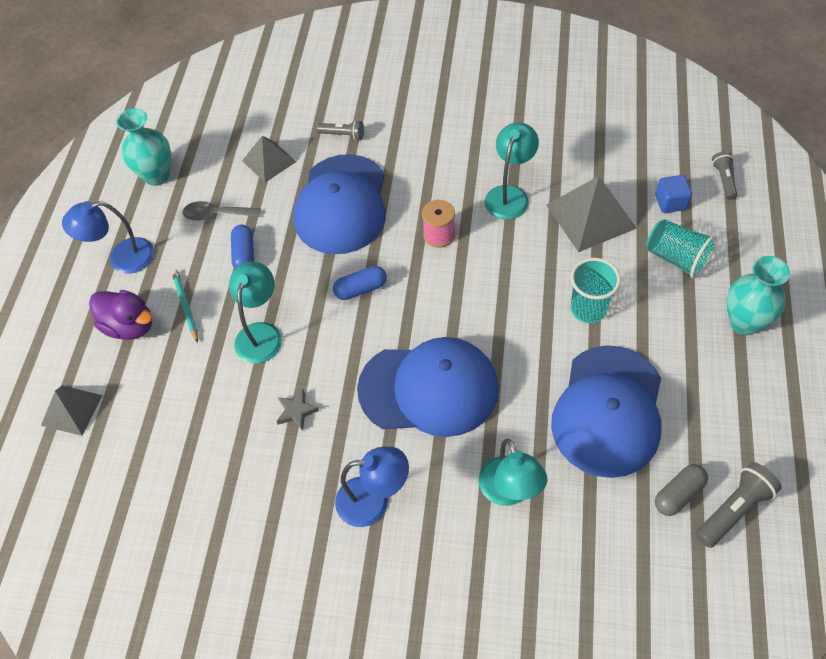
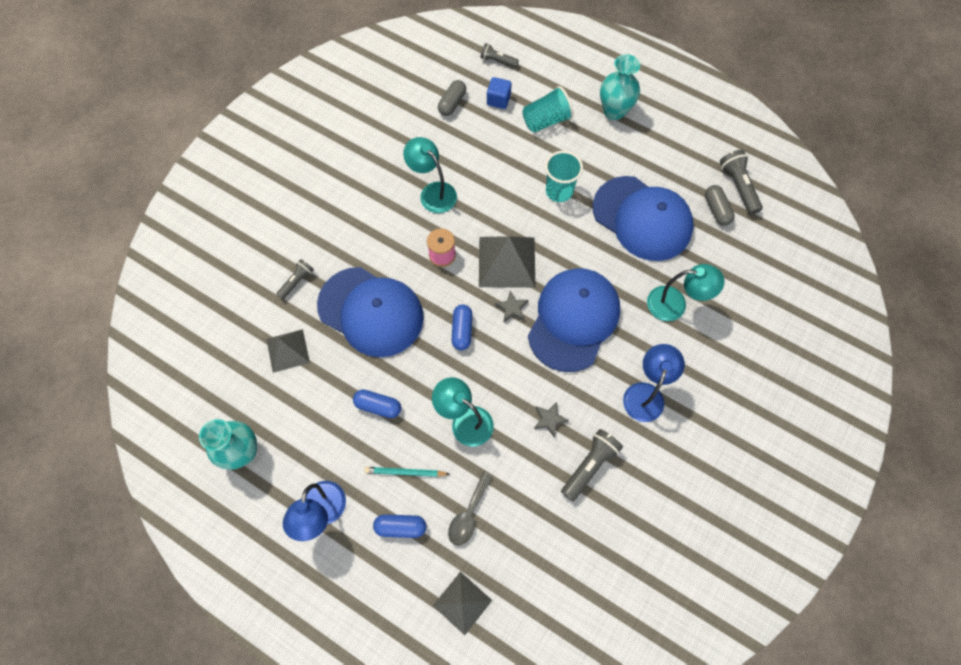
camera: 70 degrees left, 10 degrees up
(130, 326) = (400, 527): purple duck -> blue capsule
(216, 214) = (321, 415): grey spoon -> grey spoon (468, 514)
(260, 473) = (589, 465): none -> grey flashlight
(410, 323) = (512, 308): none -> grey star
(591, 216) = (482, 151): grey pyramid -> grey pyramid (507, 261)
(633, 164) = (452, 103): none -> grey capsule

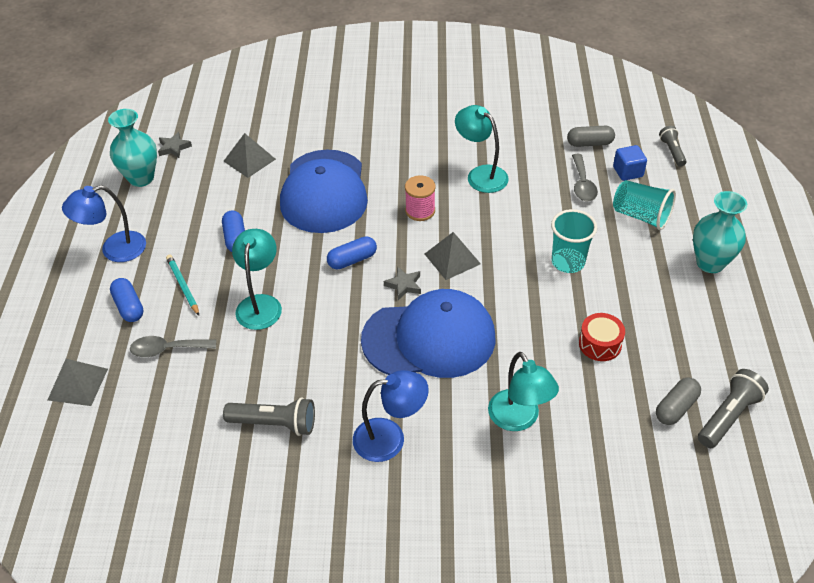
camera: 60 degrees right, 20 degrees down
(297, 281) = (318, 135): grey flashlight -> none
(433, 192) = (481, 174): turquoise lamp -> turquoise lamp turned 60 degrees counterclockwise
(491, 135) = (582, 184): none -> grey spoon
(507, 261) = (452, 259): grey pyramid -> grey pyramid, size x0.64
(549, 419) = (304, 368): grey star -> grey star (174, 148)
(642, 218) = (600, 344): blue cap -> red drum

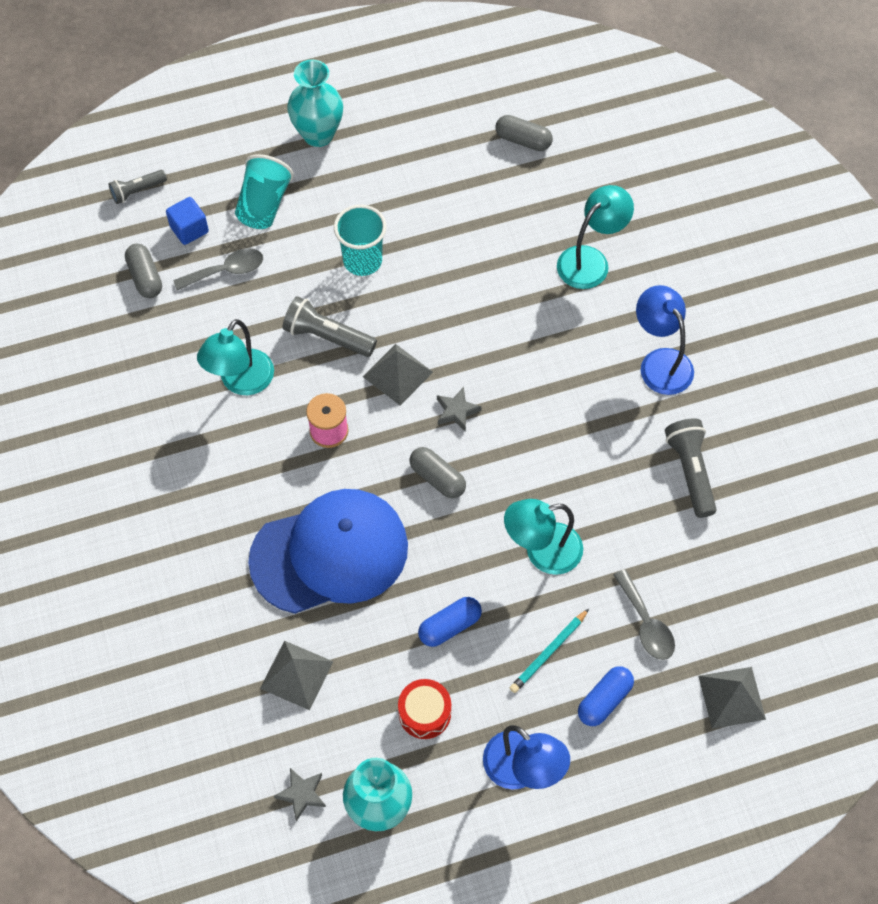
camera: 110 degrees left, 15 degrees up
(352, 260) = (437, 478): blue capsule -> grey capsule
(429, 338) = (523, 364): blue cap -> none
(600, 344) = (469, 212): red drum -> red drum (424, 713)
(728, 416) = (515, 101): grey flashlight -> grey flashlight (327, 337)

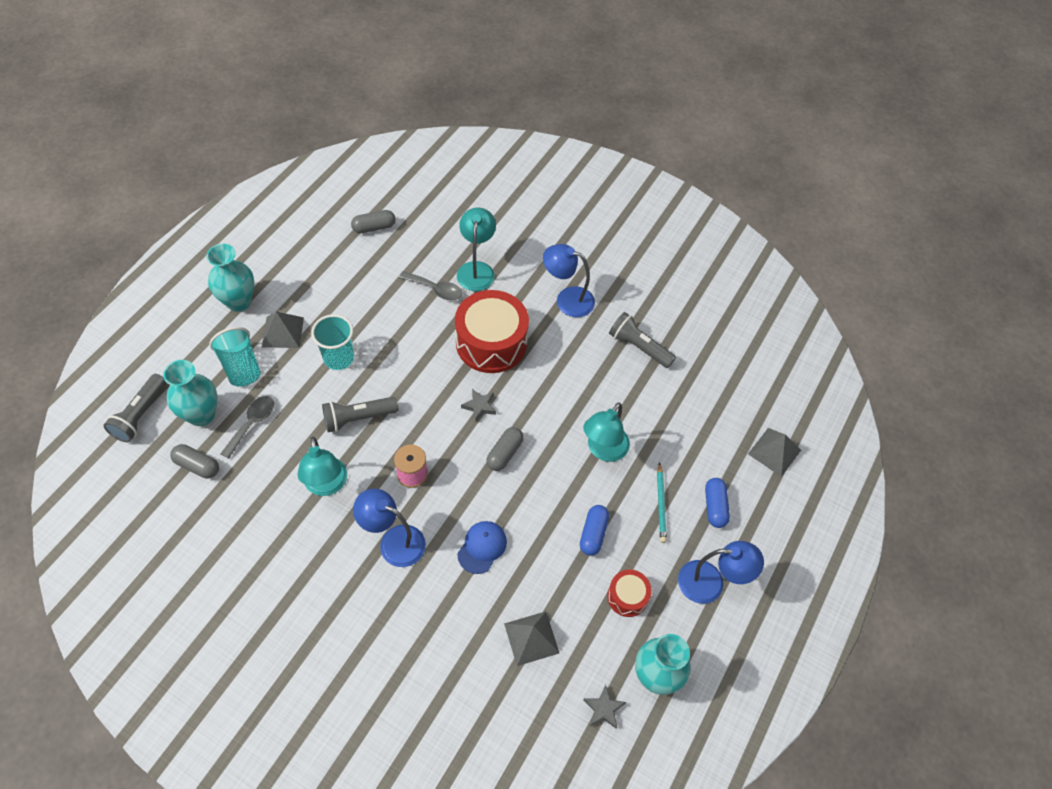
camera: 45 degrees left, 5 degrees down
(137, 191) = (140, 415): grey flashlight -> grey flashlight, size x1.56
(189, 229) = (201, 415): blue cube -> turquoise vase
(254, 483) = (394, 541): none -> blue lamp
(330, 553) = (482, 547): blue cap -> blue cap, size x0.45
(397, 374) = (423, 410): grey pyramid -> grey pyramid (282, 332)
(437, 478) = (504, 453): grey capsule -> grey capsule turned 60 degrees counterclockwise
(531, 352) = (491, 343): none -> red drum
(646, 623) = (695, 447): grey spoon -> grey spoon (435, 289)

